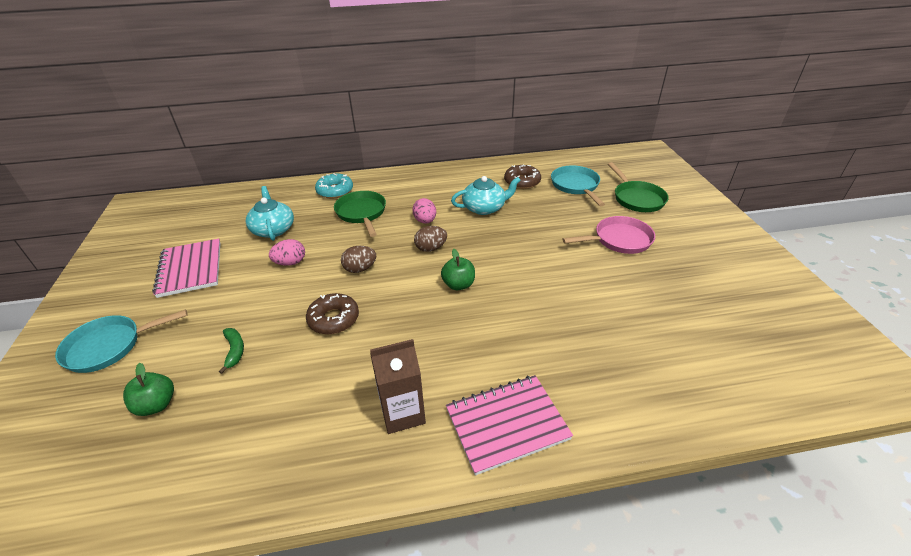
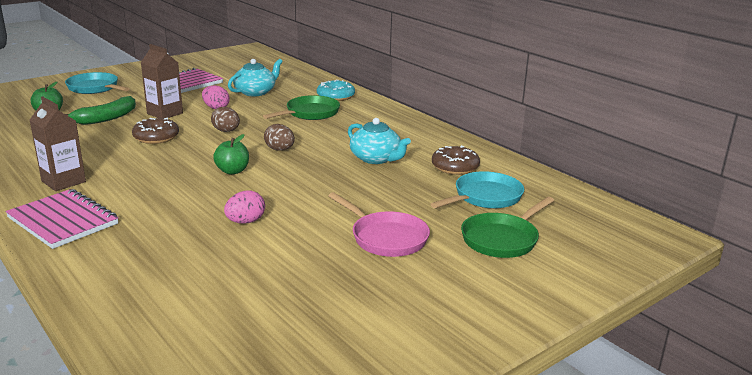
camera: 60 degrees right, 15 degrees down
(234, 351) = (106, 118): green banana -> green banana, size x1.73
(268, 301) = (165, 113): none -> brown carton
(425, 221) = (323, 138): pink egg -> pink egg (245, 222)

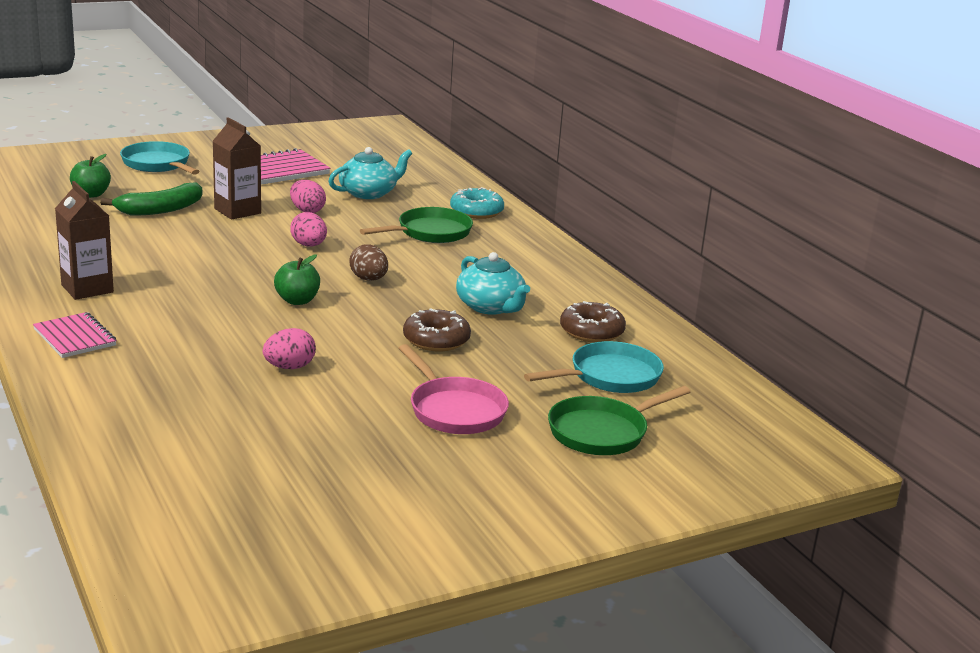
camera: 10 degrees right, 0 degrees up
(63, 221) = (75, 337): pink notebook -> pink notebook, size x0.66
(156, 137) = (216, 243): brown donut -> brown donut (436, 340)
(226, 131) = (309, 245): brown egg -> pink egg

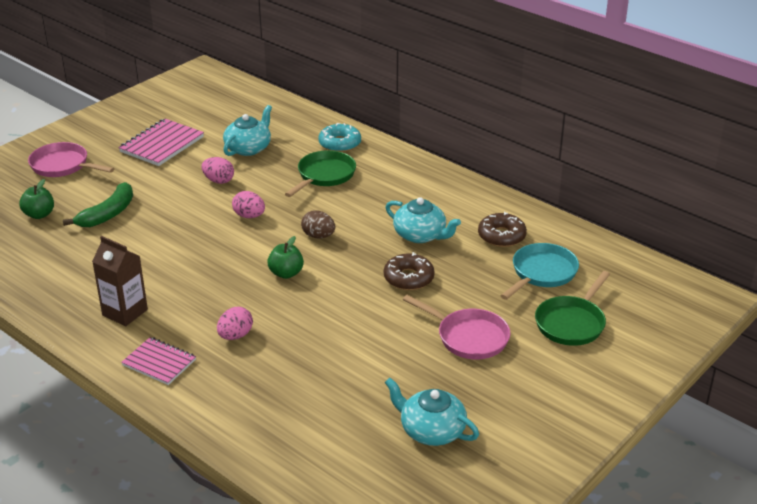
camera: 20 degrees left, 10 degrees up
(158, 164) = (63, 166): turquoise pan -> pink pan
(237, 211) = (167, 197): brown carton -> none
(289, 367) = (332, 337): pink egg -> pink egg (235, 335)
(316, 482) = (431, 430): none -> turquoise teapot

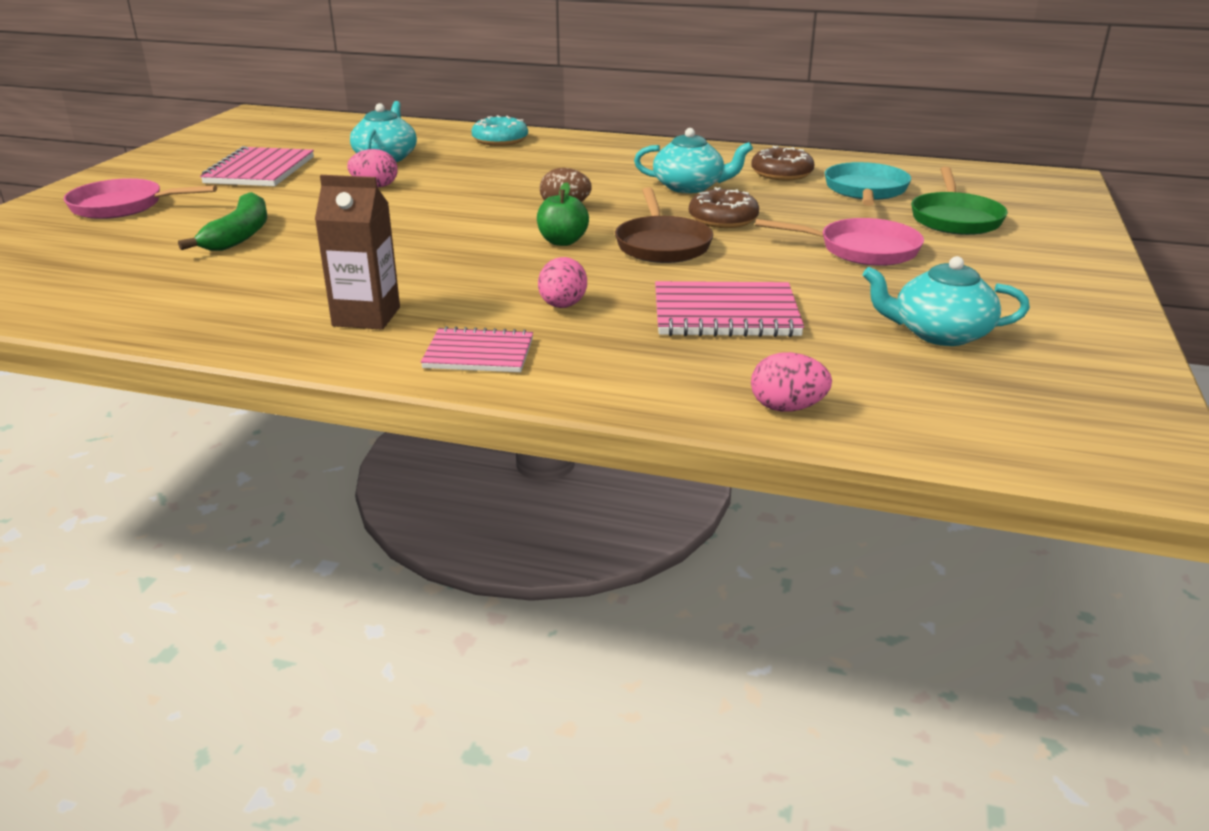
camera: 25 degrees left, 5 degrees down
(39, 214) = (125, 252): green apple -> none
(249, 216) = (452, 206): pink egg -> pink egg (787, 408)
(321, 372) = (725, 314): none -> pink notebook
(324, 176) = (511, 163): green pan -> none
(344, 294) = (662, 245): none -> brown pan

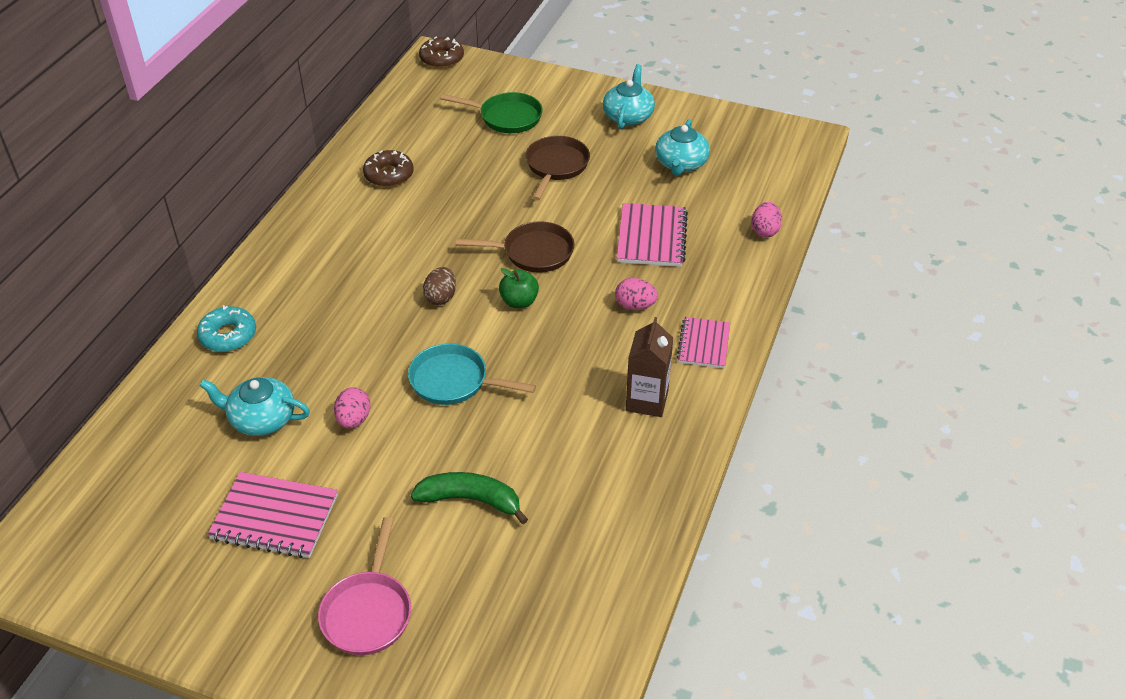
camera: 85 degrees left, 15 degrees up
(689, 187) = (408, 226): turquoise teapot -> turquoise teapot (628, 116)
(723, 219) = (487, 218): brown donut -> brown donut (442, 58)
(862, 250) = (556, 166): pink pan -> brown pan
(865, 191) = (441, 142): turquoise pan -> turquoise pan (454, 381)

